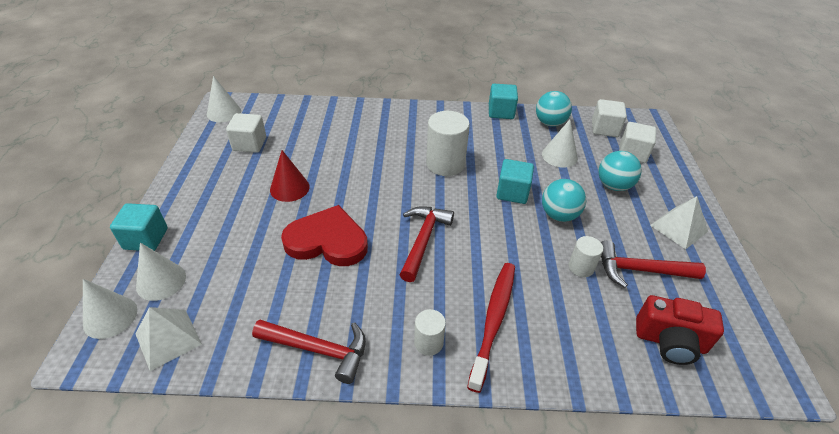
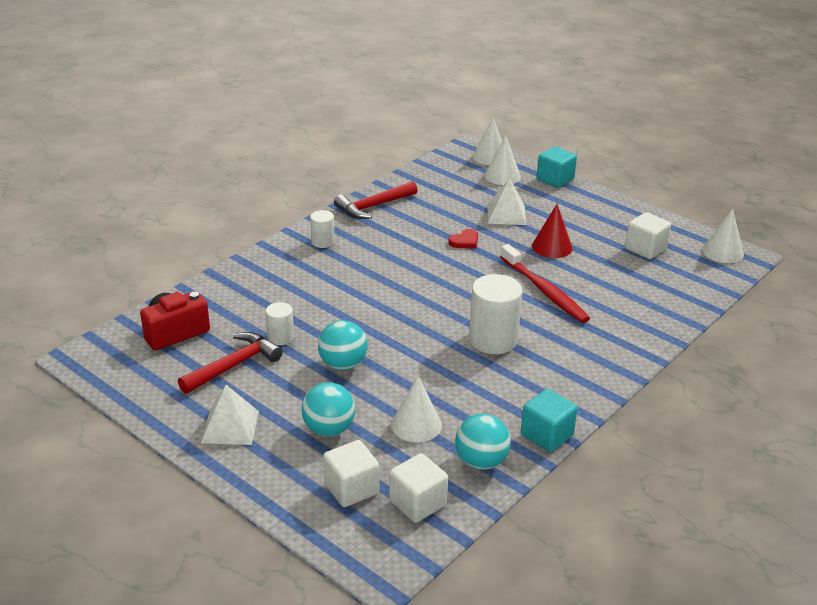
camera: 130 degrees right, 10 degrees down
(168, 338) = (448, 168): white pyramid -> white pyramid (506, 214)
(327, 241) = (464, 241): red heart -> red heart, size x0.43
(423, 240) = (410, 280): red hammer -> none
(494, 320) = (300, 272): red toothbrush -> red toothbrush (544, 291)
(512, 192) = (404, 356): turquoise cube -> none

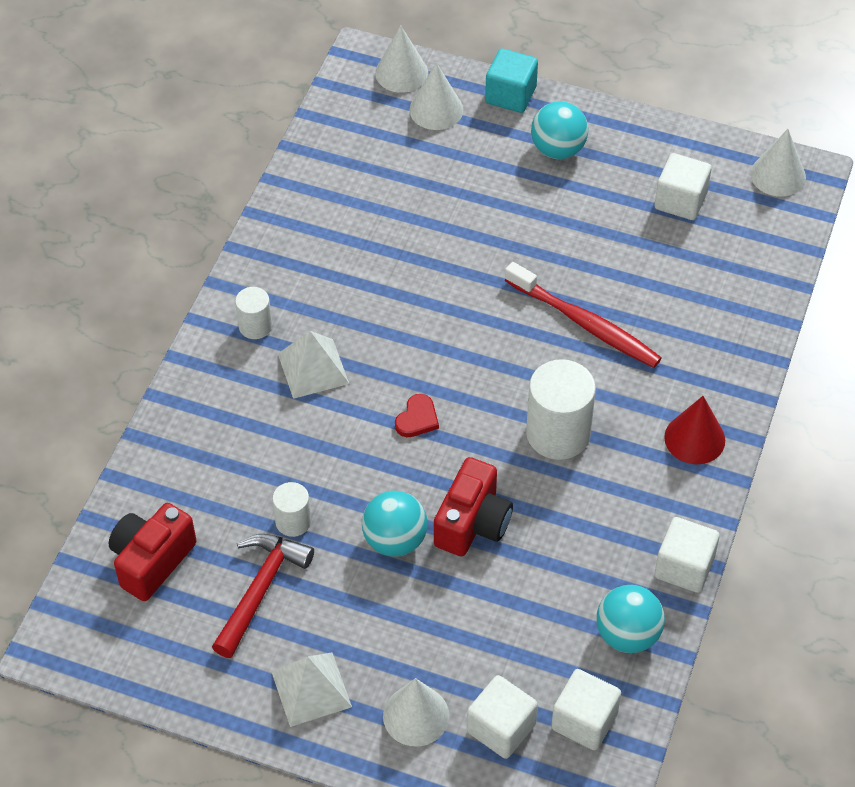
camera: 20 degrees left, 20 degrees up
(329, 429) = (430, 649): turquoise ball -> turquoise ball (558, 149)
(373, 206) = (289, 231): red hammer -> none
(403, 370) = (472, 523): none -> red camera
(416, 425) = (529, 605): white cone -> white cone (416, 715)
(464, 241) = (444, 262): red heart -> red heart (417, 419)
(506, 214) = (475, 190): white pyramid -> white pyramid (313, 368)
(547, 435) = (684, 567): turquoise cube -> white cube
(552, 247) = (561, 236): red cone -> red cone (694, 438)

